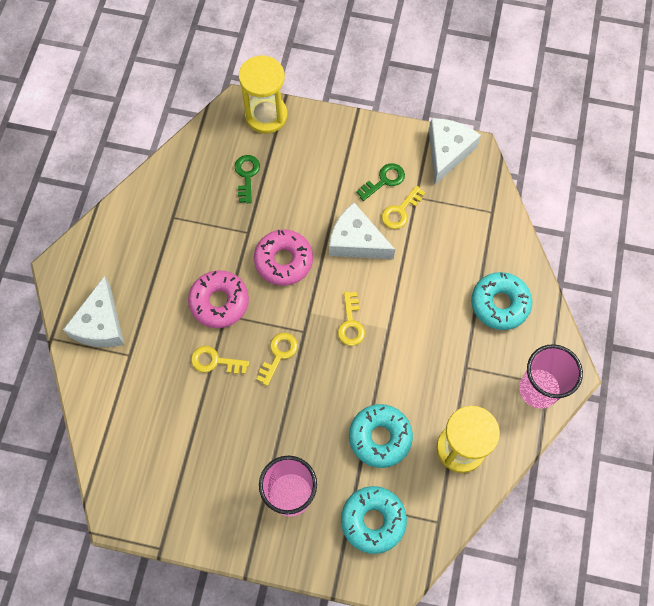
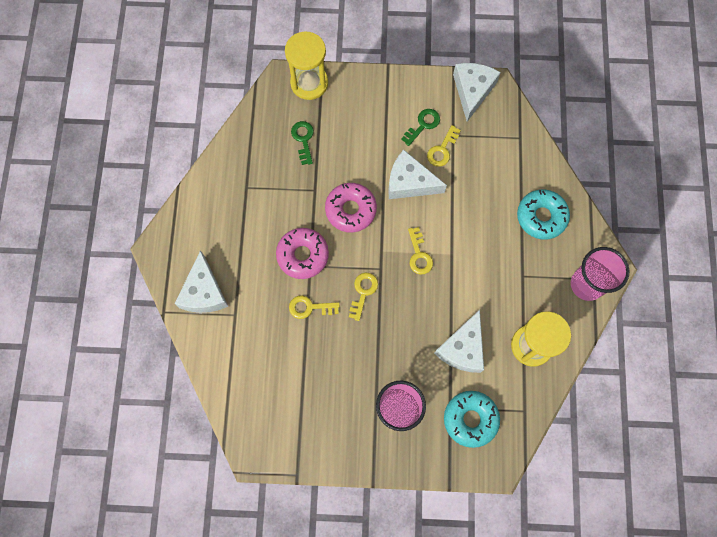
camera: 10 degrees left, 5 degrees up
(380, 437) = (462, 348): turquoise donut -> white cheese

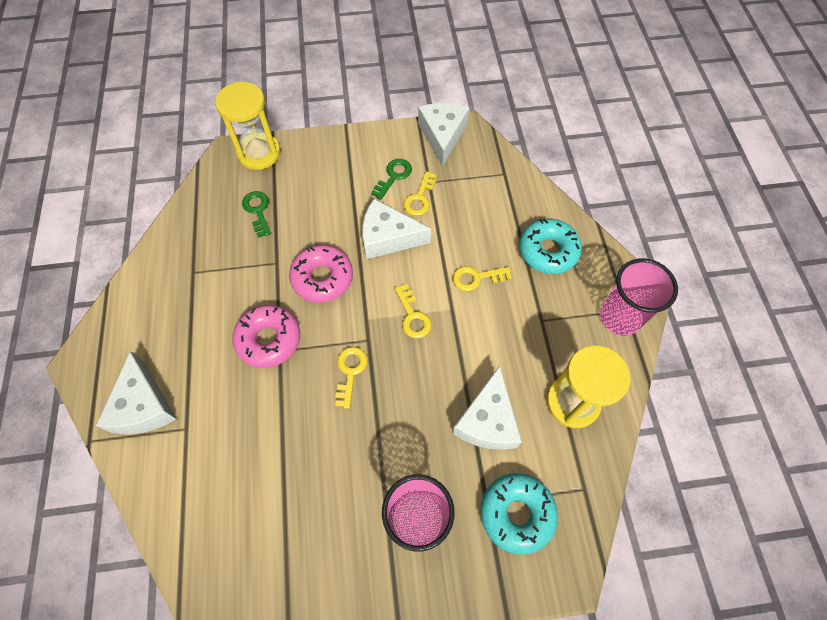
camera: 10 degrees left, 10 degrees down
(309, 307) = (283, 402): yellow key -> yellow key (476, 278)

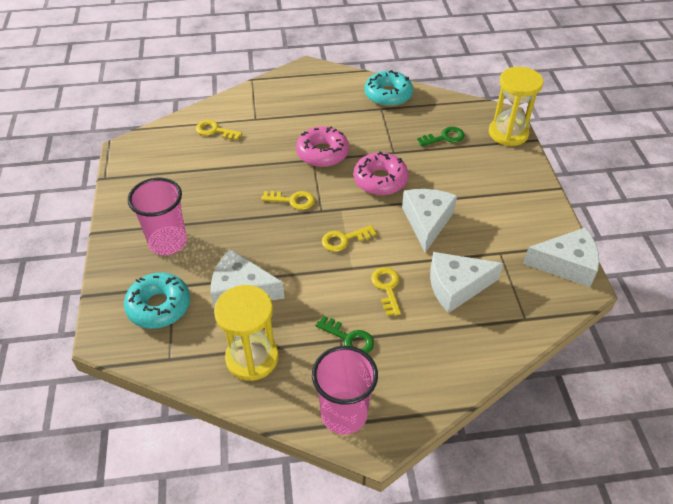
camera: 90 degrees right, 15 degrees down
(143, 406) = (273, 98): white cheese -> white cheese (456, 287)
(394, 176) = (501, 225): green key -> green key (349, 339)
(419, 198) = (477, 245): yellow key -> yellow key (214, 131)
(548, 251) = (425, 352): turquoise donut -> turquoise donut (388, 95)

